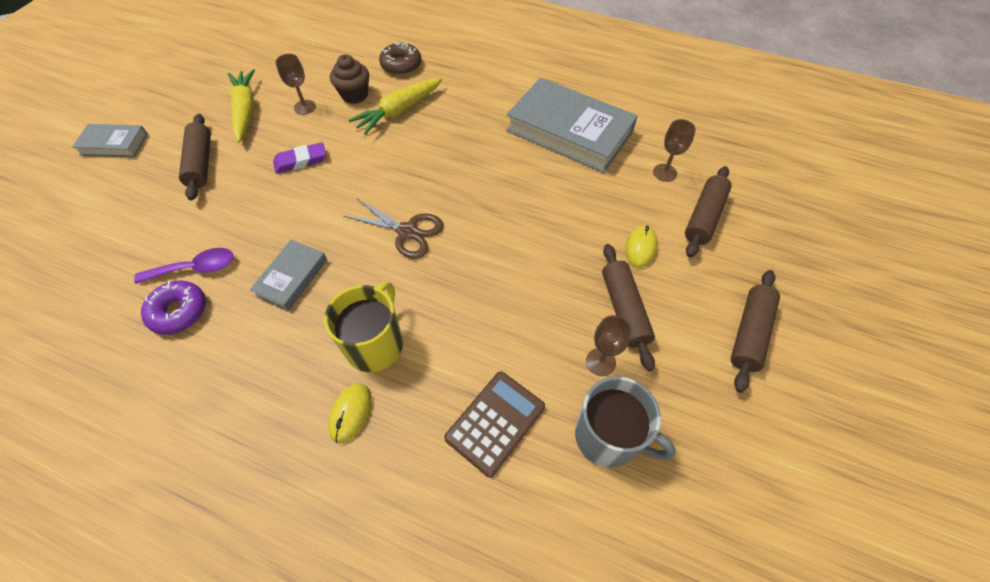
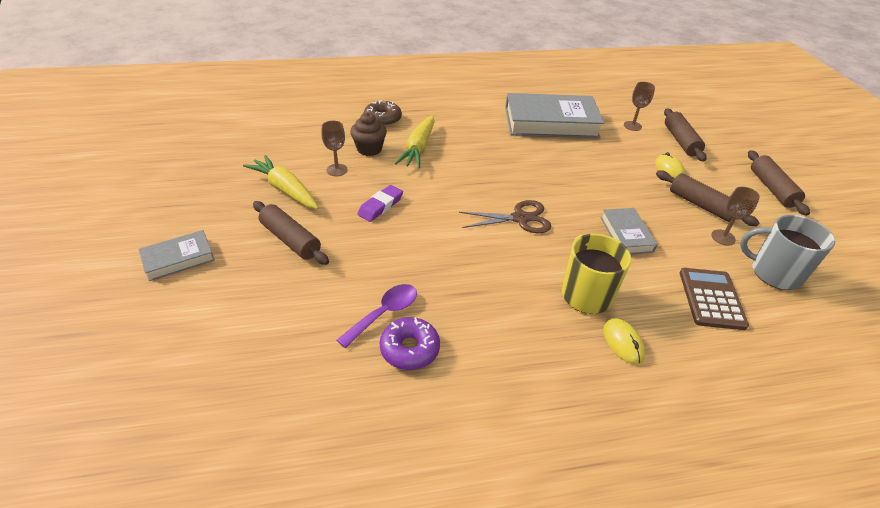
camera: 35 degrees left, 15 degrees down
(292, 277) = (473, 283): grey book -> grey book (626, 234)
(608, 436) = (774, 273): grey mug -> grey mug turned 150 degrees counterclockwise

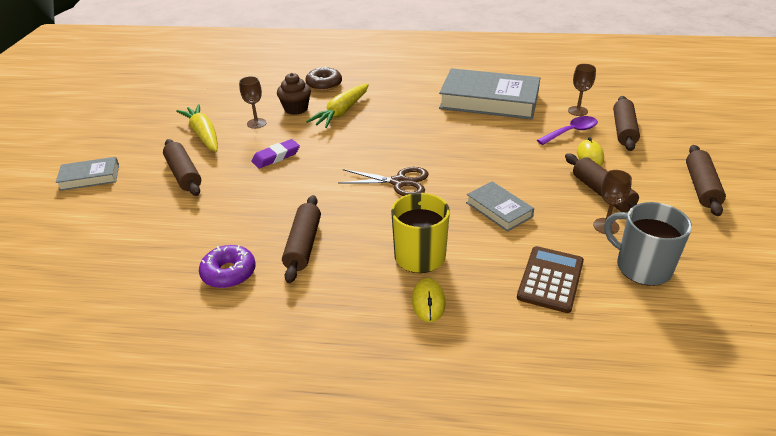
camera: 20 degrees right, 5 degrees down
(384, 313) = (225, 242): purple spoon -> purple spoon (571, 132)
(468, 302) = (303, 245): none -> brown rolling pin
(626, 234) = (499, 210): grey book -> grey book turned 45 degrees counterclockwise

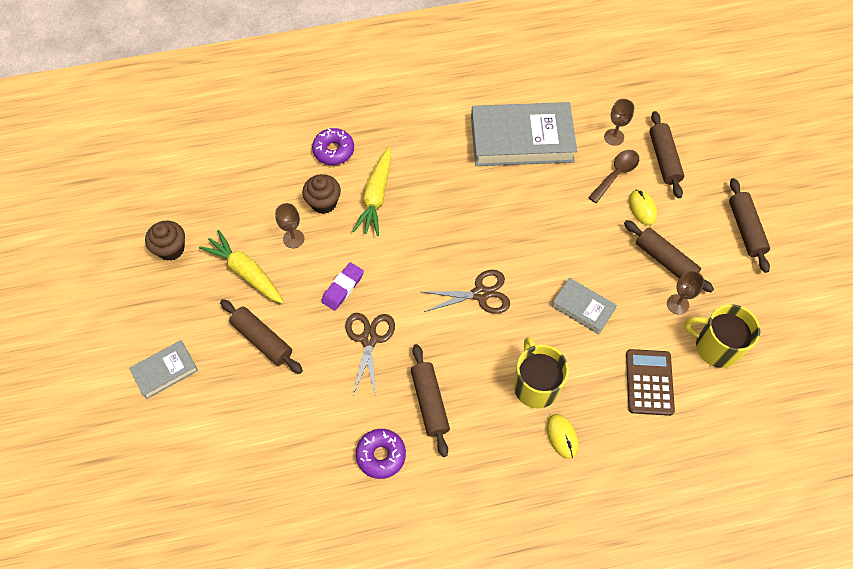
camera: 20 degrees left, 25 degrees up
(157, 113) = (171, 249): none -> brown cupcake
(276, 191) = (369, 339): none -> brown scissors
(324, 84) = (333, 150): brown donut -> purple donut
(571, 132) = (616, 174): purple spoon -> brown spoon
(642, 267) = (716, 347): grey mug -> yellow mug

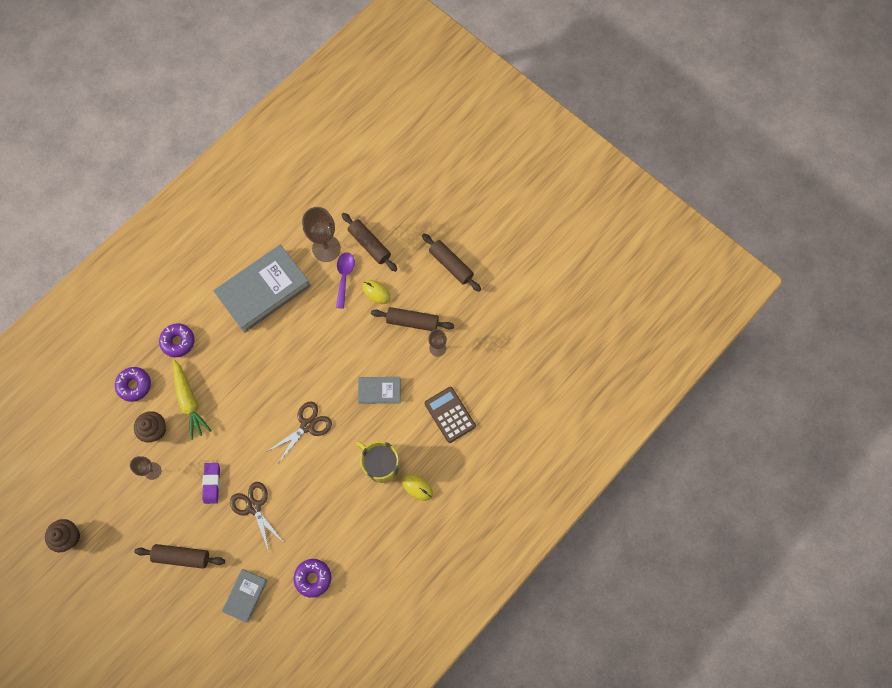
camera: 35 degrees left, 10 degrees up
(165, 371) = (130, 623): grey book -> grey book (245, 595)
(245, 272) = (136, 517): yellow carrot -> none
(403, 136) = (178, 342): none -> purple donut
(430, 402) = (321, 522): brown rolling pin -> none
(614, 137) = (326, 248): brown goblet -> brown goblet, size x1.75
(616, 174) = (344, 277): brown spoon -> purple spoon
(716, 347) = (477, 363): yellow mug -> none

